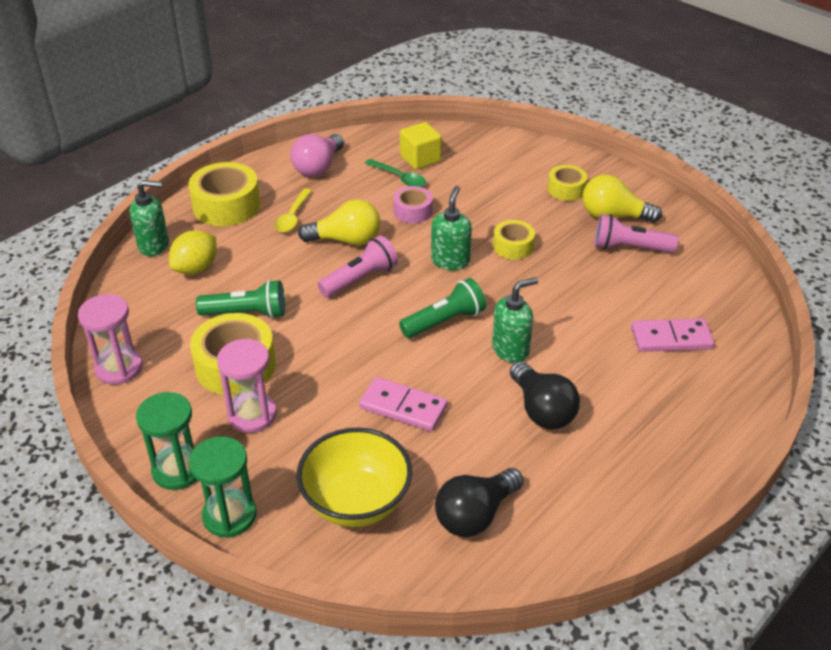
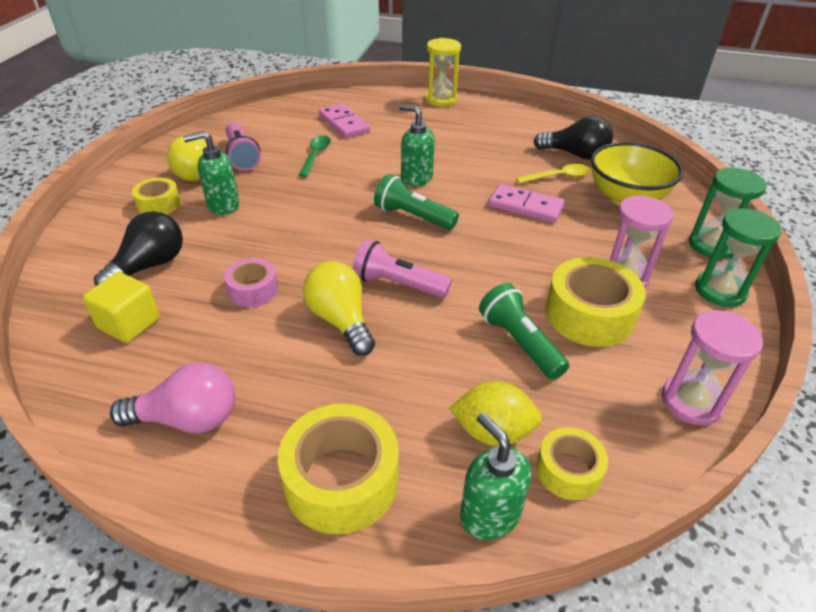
camera: 120 degrees left, 0 degrees up
(292, 216) = (324, 389): yellow spoon -> yellow spoon (558, 177)
(399, 178) = (184, 326): green spoon -> green spoon (315, 155)
(403, 407) = (525, 206): pink domino -> pink domino turned 60 degrees counterclockwise
(450, 261) = (325, 238): green soap dispenser -> green soap dispenser (223, 205)
(513, 246) = (277, 210): yellow tape -> yellow tape (568, 470)
(542, 410) = (463, 153): black light bulb -> black light bulb (149, 266)
(705, 455) = (441, 100): none -> yellow hourglass

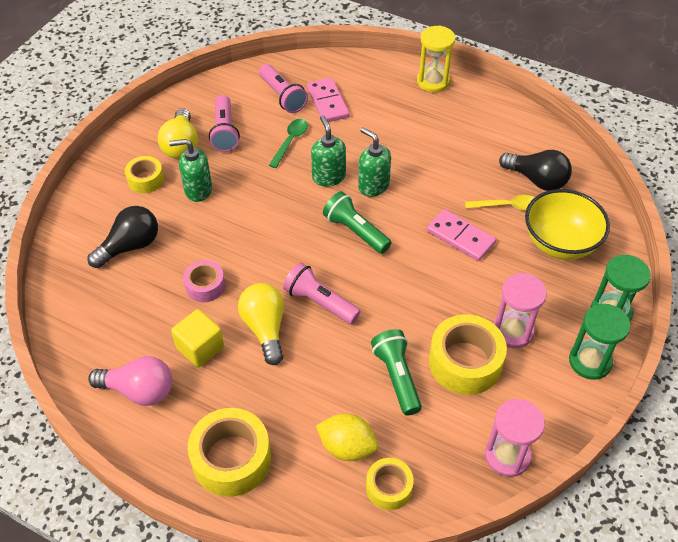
camera: 15 degrees right, 10 degrees up
(129, 323) = (109, 300): yellow cube -> yellow cube (200, 348)
(296, 124) = (282, 96): none -> pink flashlight
(489, 514) = (322, 506): green soap dispenser -> green soap dispenser (328, 177)

